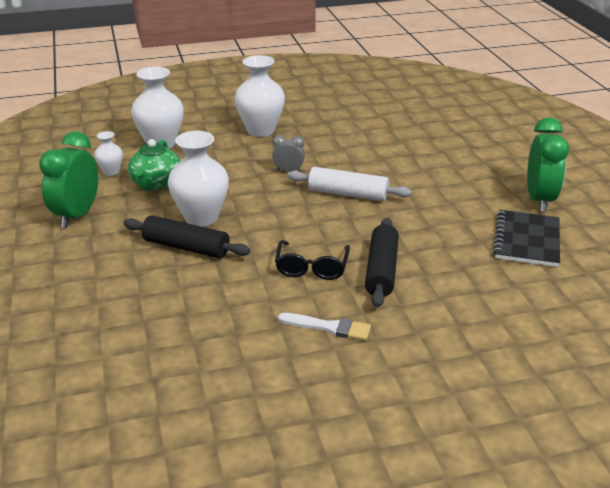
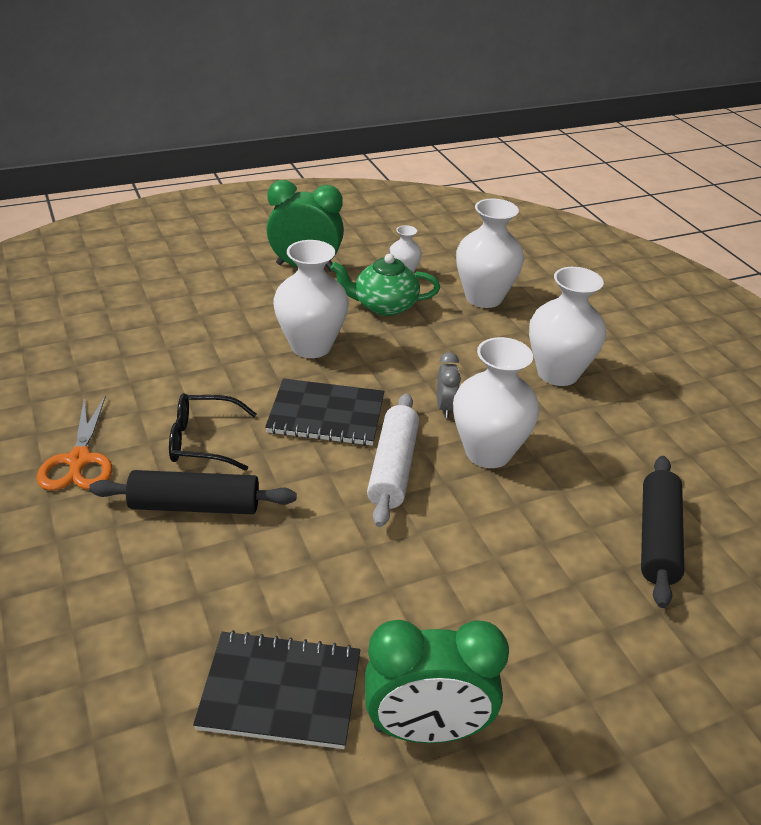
camera: 80 degrees right, 5 degrees up
(186, 247) = (246, 342): black rolling pin -> black rolling pin (657, 538)
(289, 215) = (326, 415): none -> black notebook
(328, 327) = (79, 460): white brush -> orange scissors
(336, 161) = (488, 452): none -> white vase

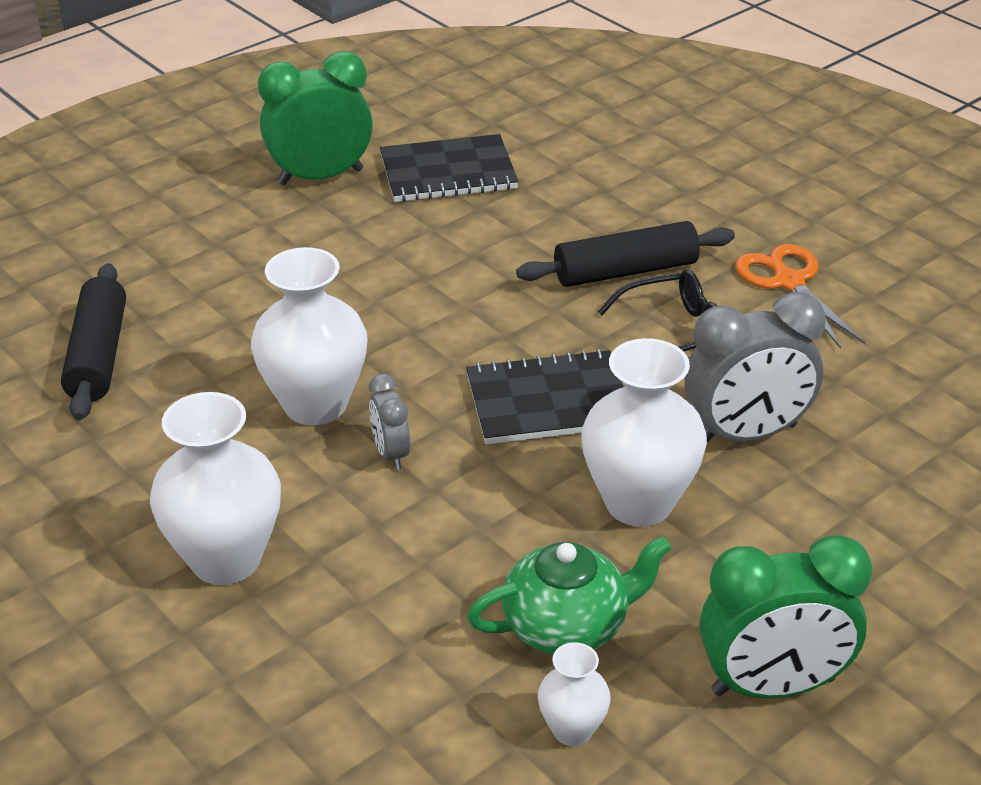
camera: 165 degrees right, 0 degrees up
(218, 365) = (746, 434): none -> grey clock
(393, 468) = (430, 357): white rolling pin -> none
(483, 297) = (387, 707): white vase -> none

